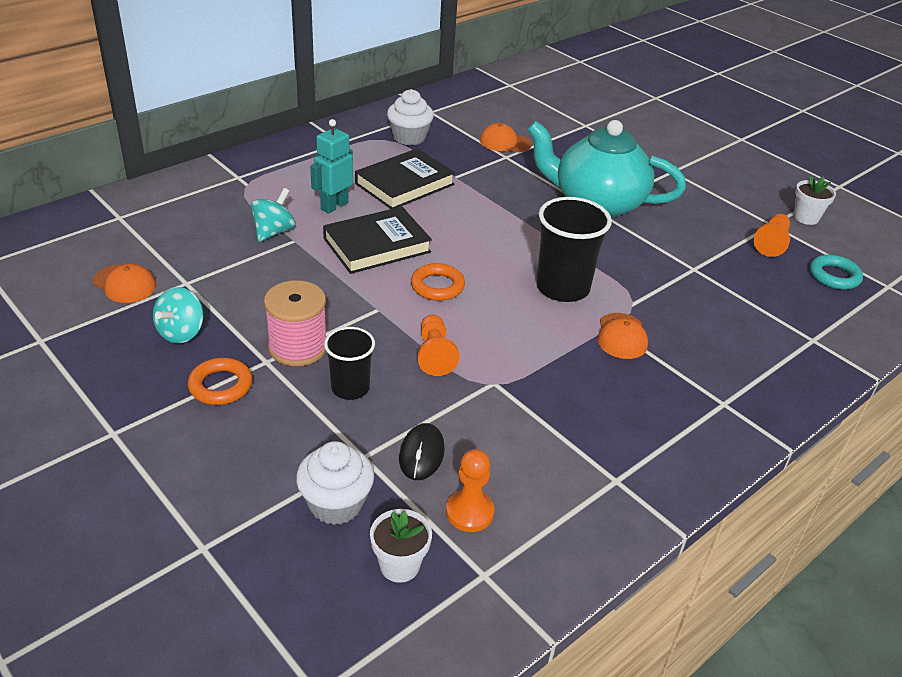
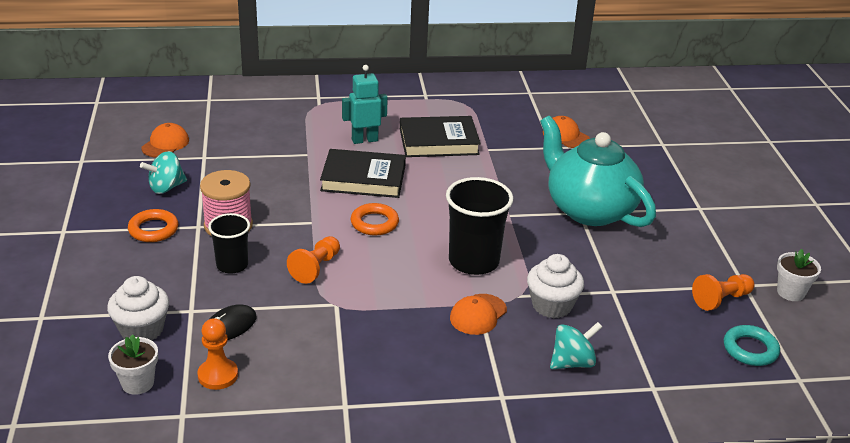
camera: 35 degrees right, 5 degrees down
(124, 284) = (165, 144): orange cap -> orange cap turned 135 degrees counterclockwise
(274, 232) = (300, 143): turquoise spinning top -> turquoise spinning top (572, 362)
(409, 137) = (486, 107): white cupcake -> white cupcake (552, 305)

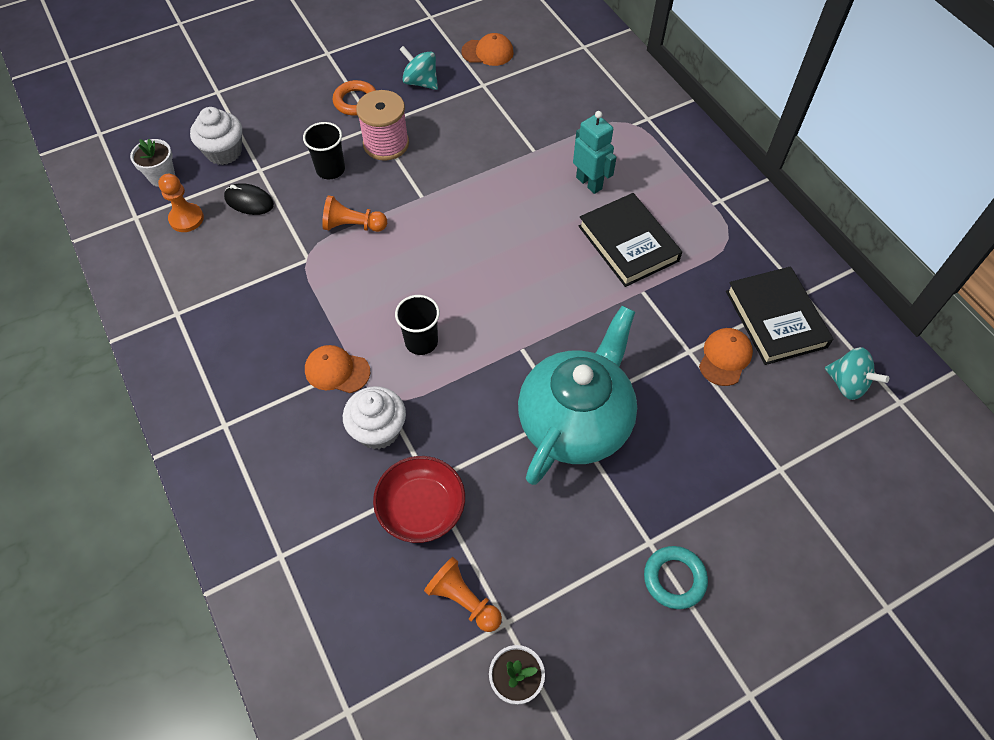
camera: 70 degrees right, 25 degrees up
(363, 178) = (517, 207): black book -> black book (776, 319)
(374, 223) = (445, 242): orange ring -> none
(473, 261) = (421, 341): black cup -> black cup, size x0.61
(572, 362) = (294, 471): turquoise spinning top -> turquoise spinning top (847, 384)
(635, 300) = (421, 507): none -> red bowl
(750, 349) = (381, 647): turquoise ring -> turquoise ring (674, 579)

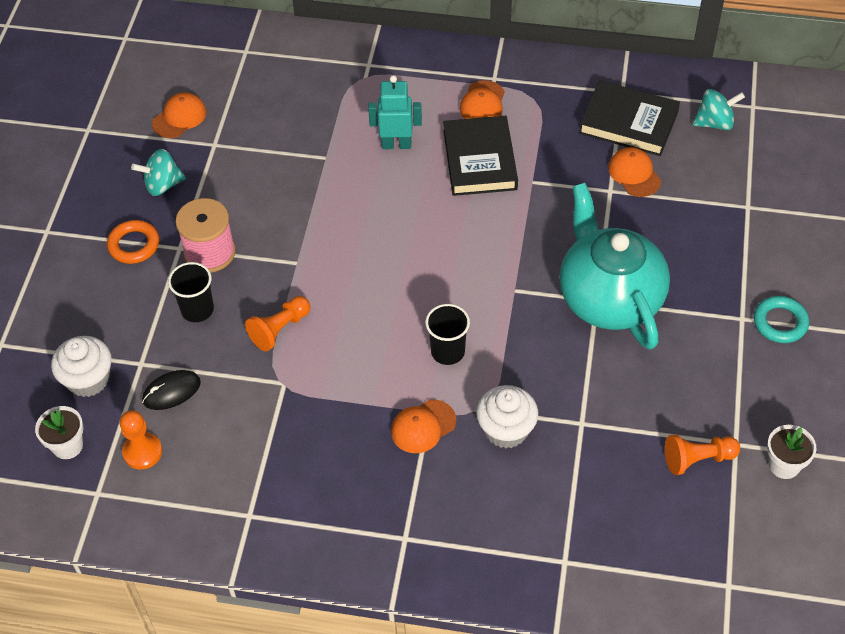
camera: 50 degrees left, 5 degrees down
(421, 507) = (600, 441): red bowl -> none
(628, 243) = (480, 160): black book -> black book turned 75 degrees clockwise
(687, 209) = (482, 103): none -> orange cap

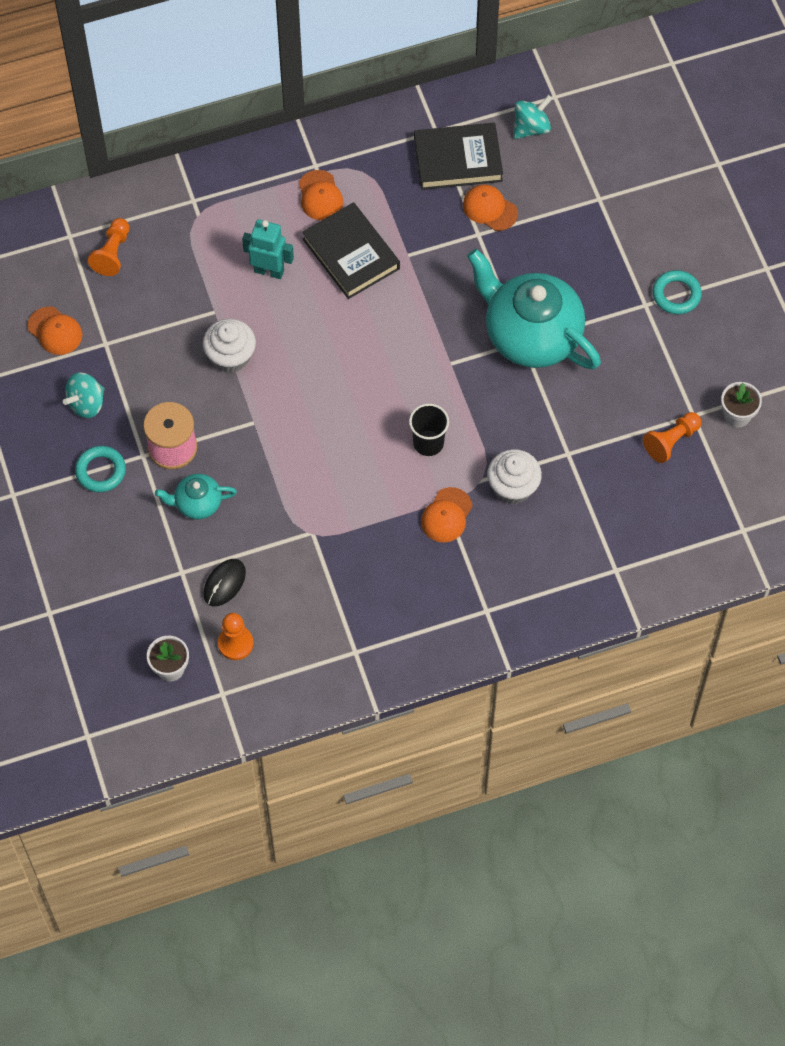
camera: 30 degrees left, 10 degrees up
(88, 379) = (147, 606): white cupcake -> white cupcake (230, 356)
(134, 245) = (101, 471): orange ring -> turquoise ring
(179, 117) = (55, 331): orange cap -> orange cap turned 120 degrees clockwise
(197, 310) = (197, 503): black cup -> turquoise teapot
(279, 329) = (278, 488): orange pawn -> orange pawn (112, 253)
(396, 144) = (269, 271): turquoise robot -> turquoise robot turned 45 degrees clockwise

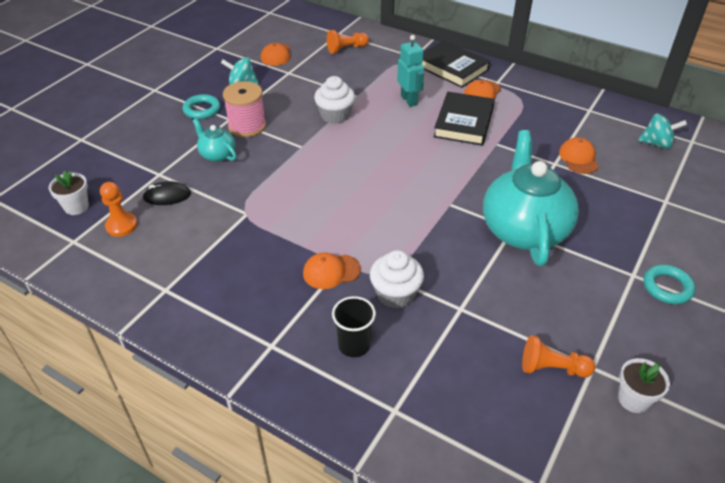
camera: 50 degrees right, 20 degrees down
(428, 443) = (378, 228): black cup -> black cup (354, 345)
(458, 159) = (587, 128): black book -> black book (452, 68)

